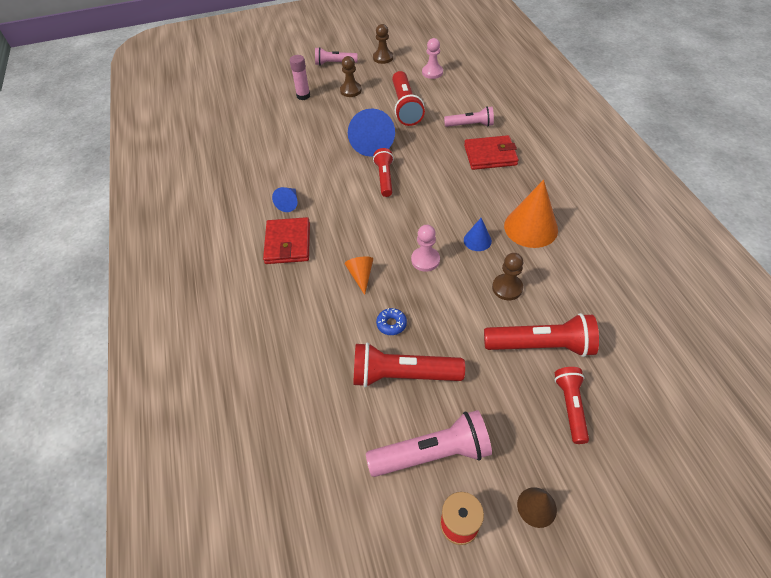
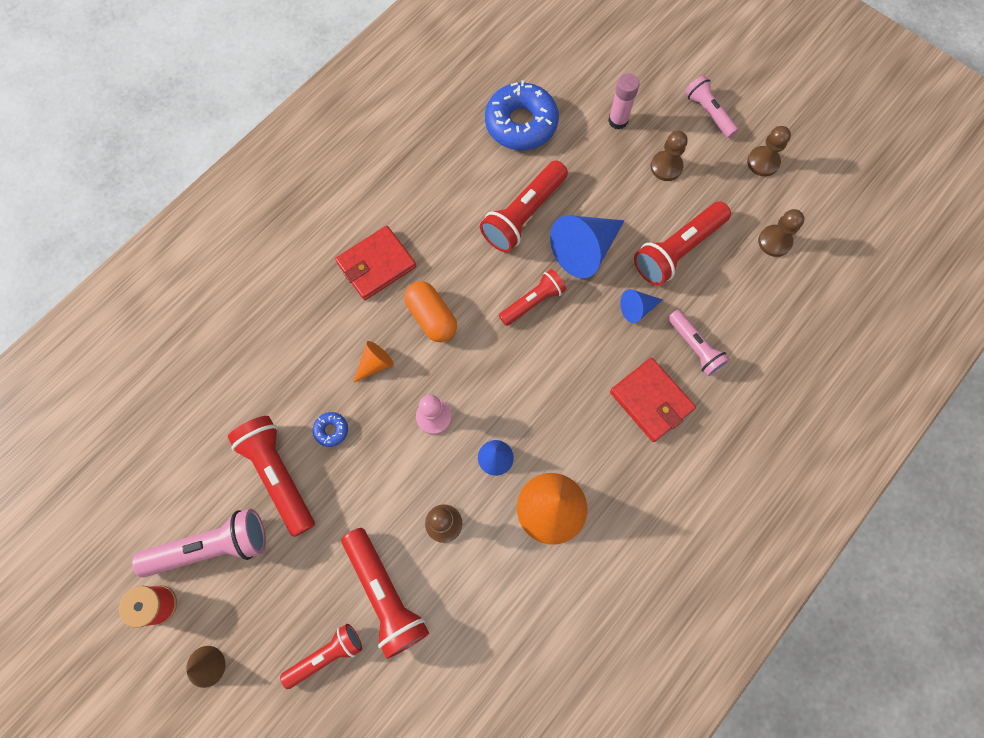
camera: 55 degrees right, 20 degrees up
(261, 134) = (521, 123): none -> blue donut
(289, 203) = (431, 227): blue cone -> blue cone (637, 309)
(323, 158) = (523, 214): none -> red flashlight
(352, 230) = (431, 317): none -> orange capsule
(432, 72) = (774, 241): pink pawn -> brown pawn
(432, 453) = (211, 547): pink flashlight -> pink flashlight turned 60 degrees counterclockwise

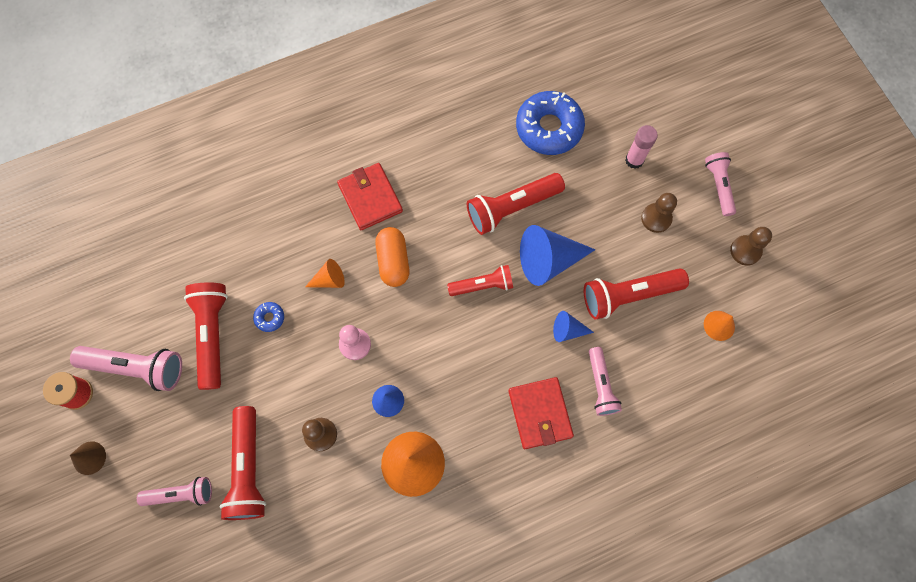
camera: 25 degrees right, 0 degrees up
(326, 655) = (181, 494): red flashlight -> pink flashlight
(376, 265) = (370, 198): red wallet -> red wallet turned 75 degrees clockwise
(774, 241) = (719, 325): brown pawn -> orange cone

